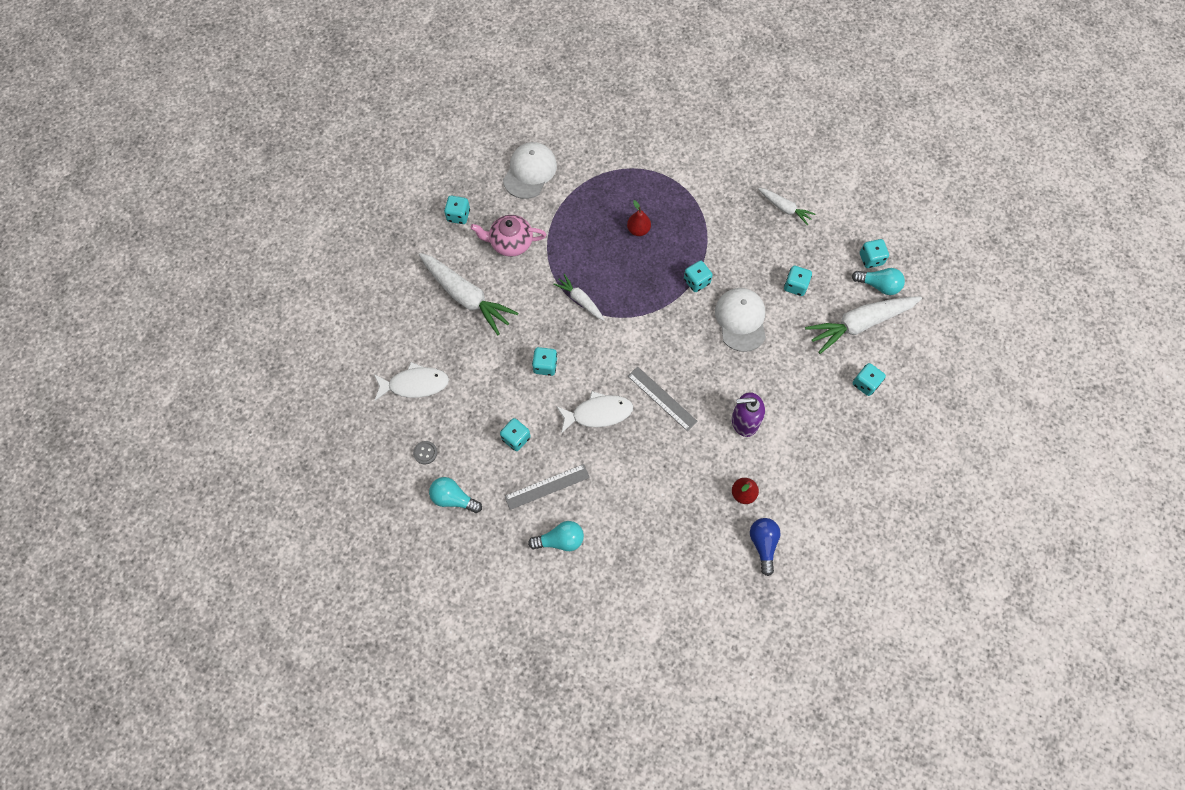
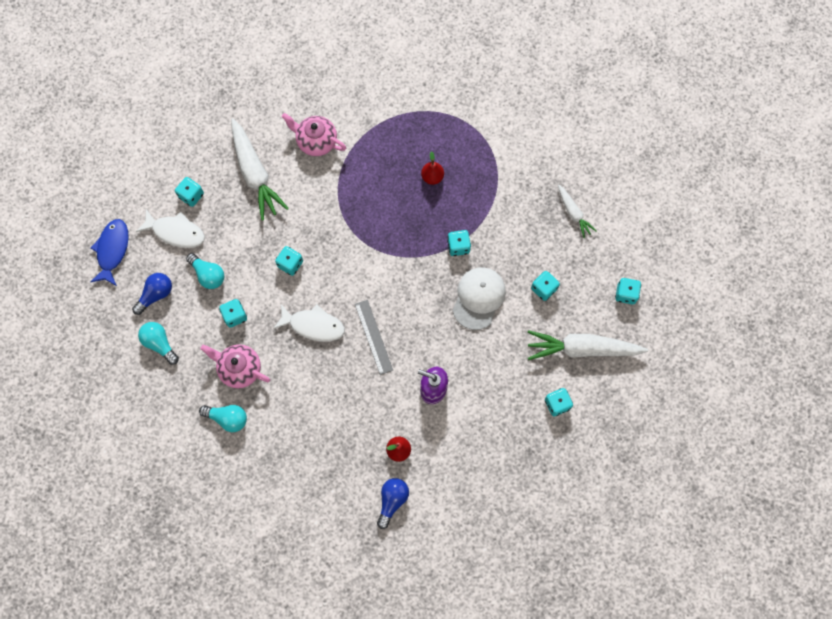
camera: 25 degrees right, 5 degrees up
(358, 429) = (112, 250): none -> blue fish
(425, 453) = (156, 294): grey button -> blue light bulb
(458, 215) = (284, 97): turquoise dice -> turquoise dice (191, 195)
(530, 172) = (365, 83): white cap -> none
(547, 487) = (239, 368): grey ruler -> pink teapot
(580, 300) = (349, 219): white carrot -> none
(878, 285) = (619, 321): turquoise light bulb -> turquoise light bulb (208, 275)

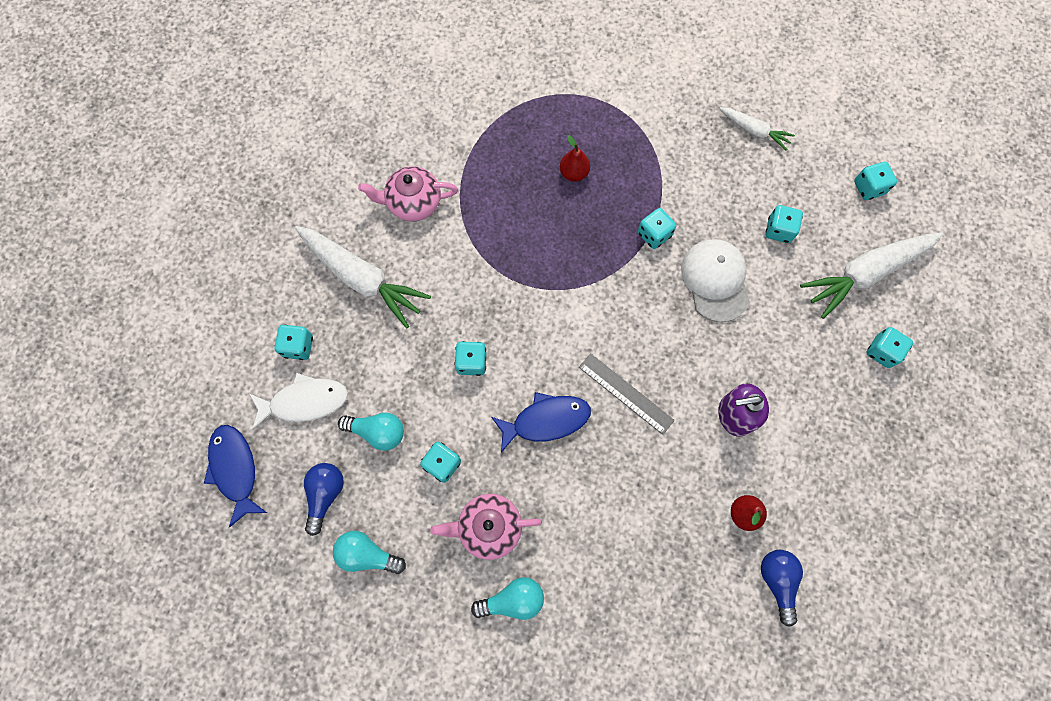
camera: 30 degrees left, 0 degrees up
(313, 325) = (546, 420): white fish -> blue fish

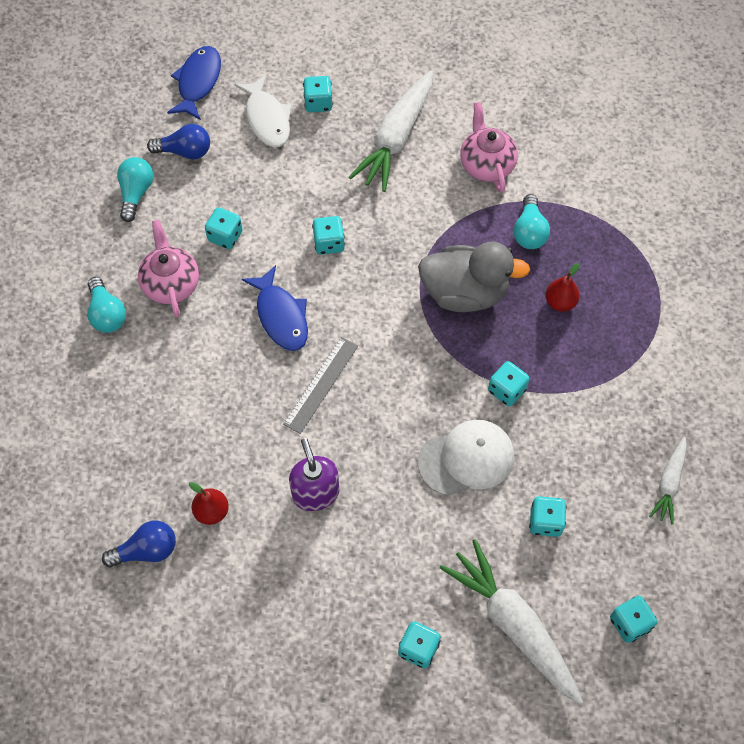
camera: 80 degrees right, 10 degrees down
(235, 469) = (198, 82): blue fish -> blue fish turned 45 degrees counterclockwise
(378, 432) = (248, 180): turquoise light bulb -> turquoise light bulb (529, 232)
(550, 249) = (465, 293): none -> grey duck

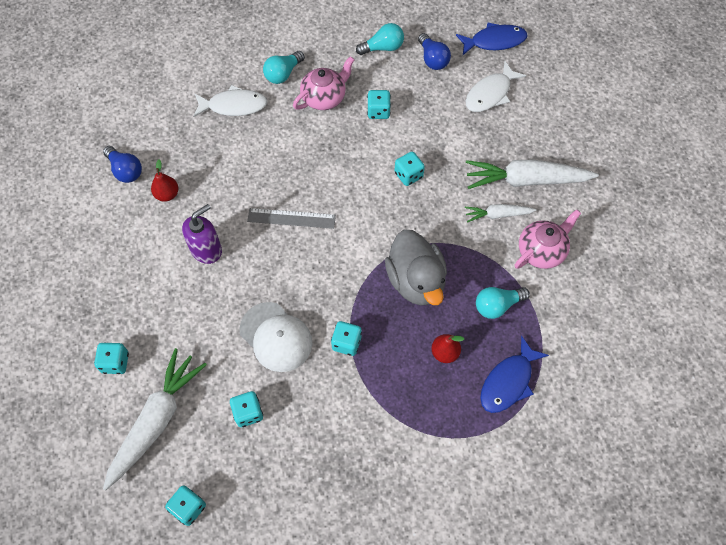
camera: 65 degrees right, 0 degrees up
(122, 387) = (234, 106): none -> white fish
(281, 316) = (333, 171): blue fish -> blue fish (508, 382)
(318, 103) = (525, 118): turquoise dice -> none
(669, 483) = (321, 497): white carrot -> white carrot (497, 215)

